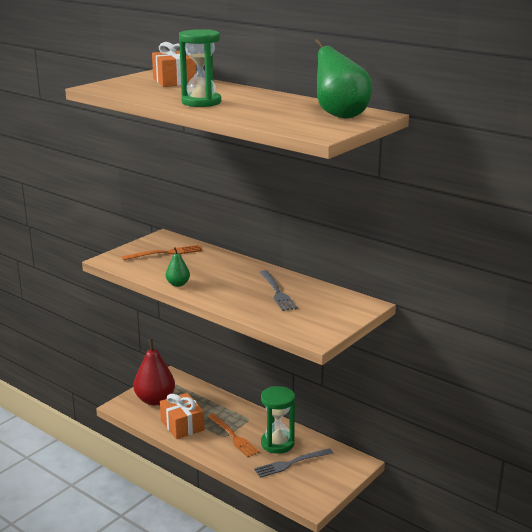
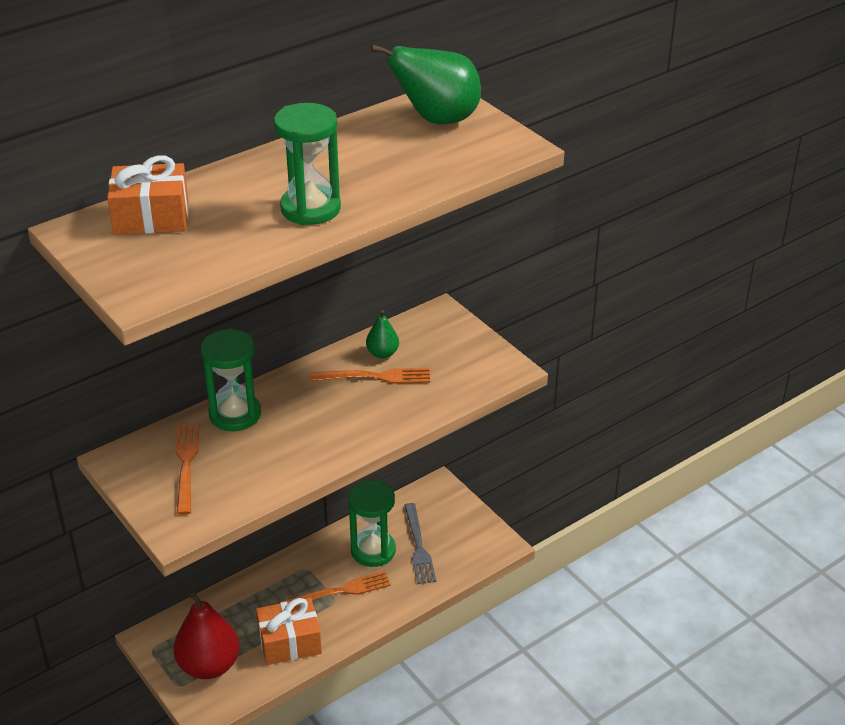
camera: 75 degrees left, 15 degrees up
(178, 284) = (307, 464): green pear -> green pear (382, 353)
(216, 258) = (235, 414): none -> green hourglass
(277, 292) = (375, 377): grey fork -> orange fork

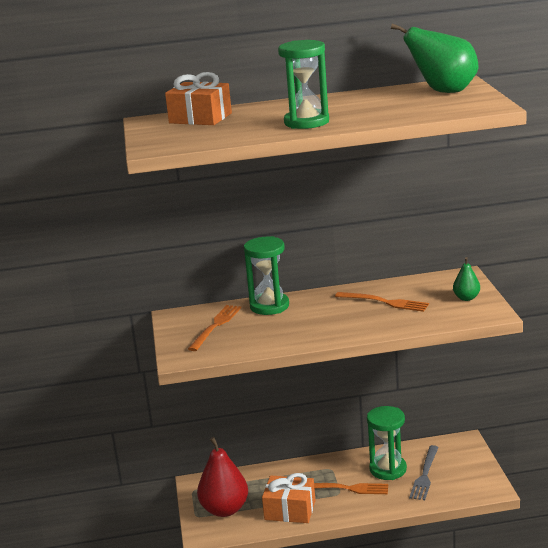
camera: 30 degrees right, 15 degrees down
(382, 353) = (400, 290): green pear -> green pear (466, 298)

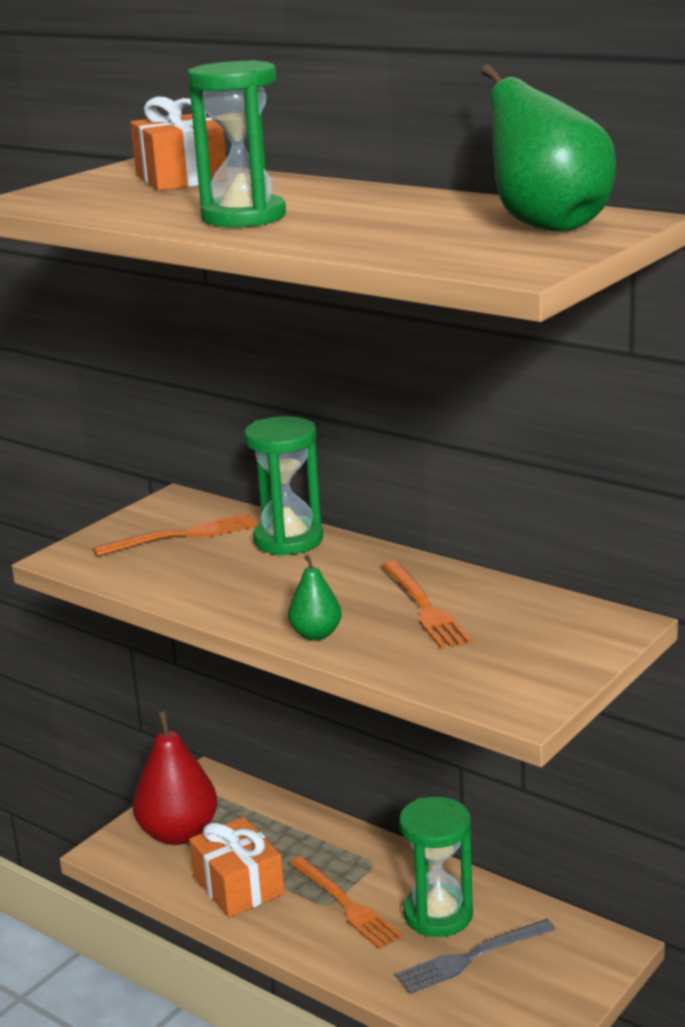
camera: 45 degrees right, 0 degrees up
(466, 298) = (541, 661): green pear -> green pear (316, 634)

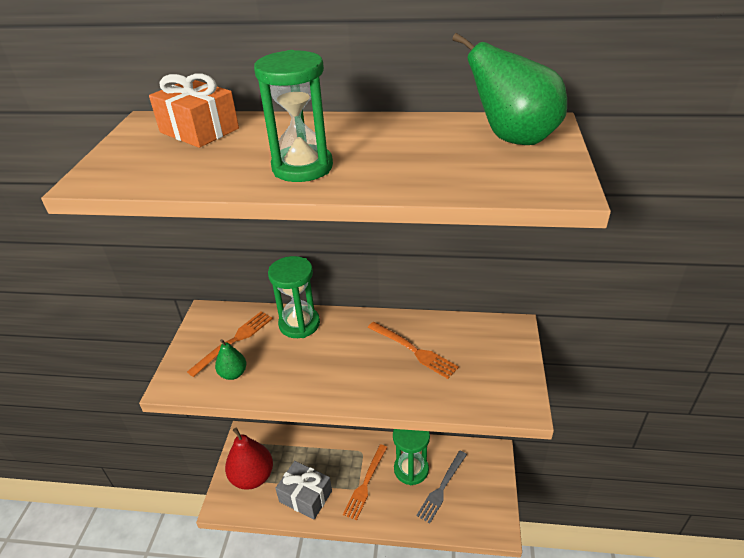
camera: 30 degrees left, 15 degrees up
(238, 885) = (305, 496): orange gift -> grey gift
(316, 634) = (374, 393): green pear -> green pear (233, 374)
(346, 905) = (365, 483): orange fork -> orange fork turned 90 degrees clockwise

